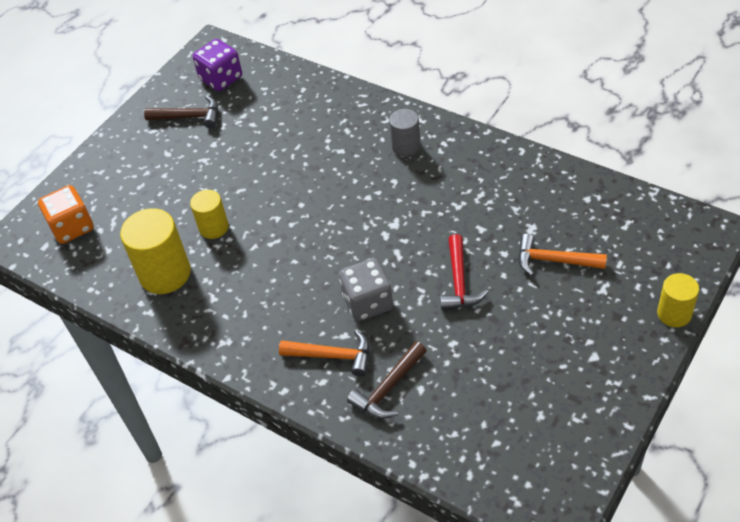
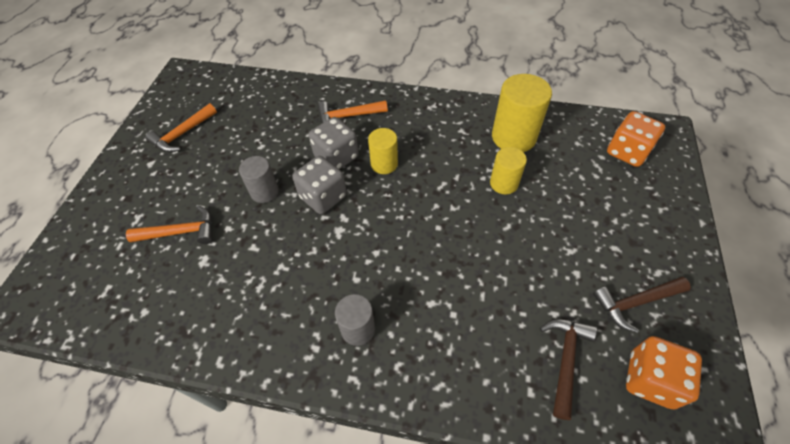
camera: 155 degrees right, 5 degrees up
(221, 78) = (650, 379): purple dice -> orange dice
(388, 388) = (300, 108): brown hammer -> brown hammer (565, 360)
(398, 260) = (323, 197): none -> grey dice
(459, 282) = (264, 192): red hammer -> grey cylinder
(552, 390) = (182, 134): none -> orange hammer
(674, 314) = (77, 211): yellow cylinder -> yellow cylinder (384, 164)

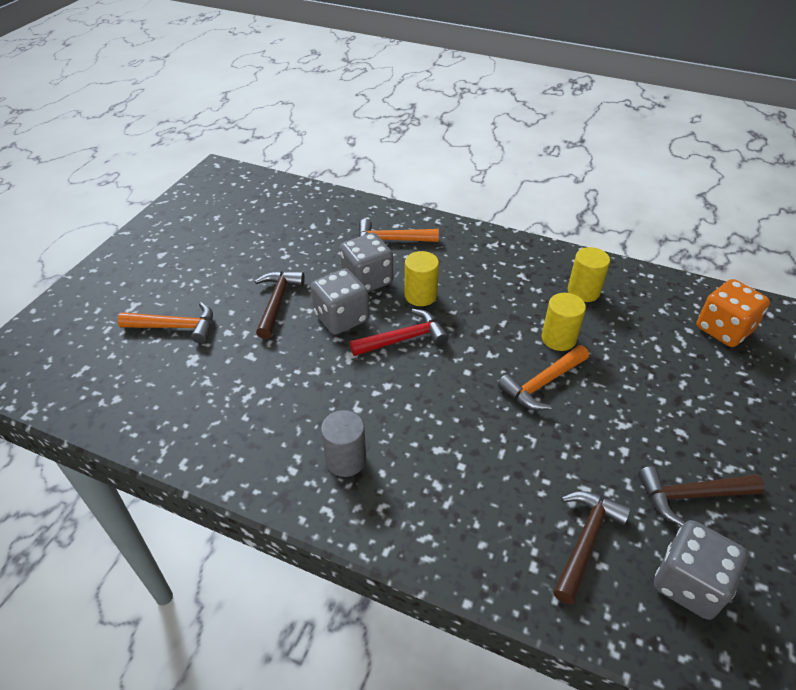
camera: 10 degrees right, 10 degrees down
(182, 134) = (203, 231): orange hammer -> orange hammer (542, 384)
(264, 192) = (277, 302): grey cylinder -> brown hammer
(379, 207) = (404, 339): none -> red hammer
(513, 137) = (583, 291): yellow cylinder -> yellow cylinder, size x0.59
(650, 379) = (688, 583): orange dice -> grey dice

